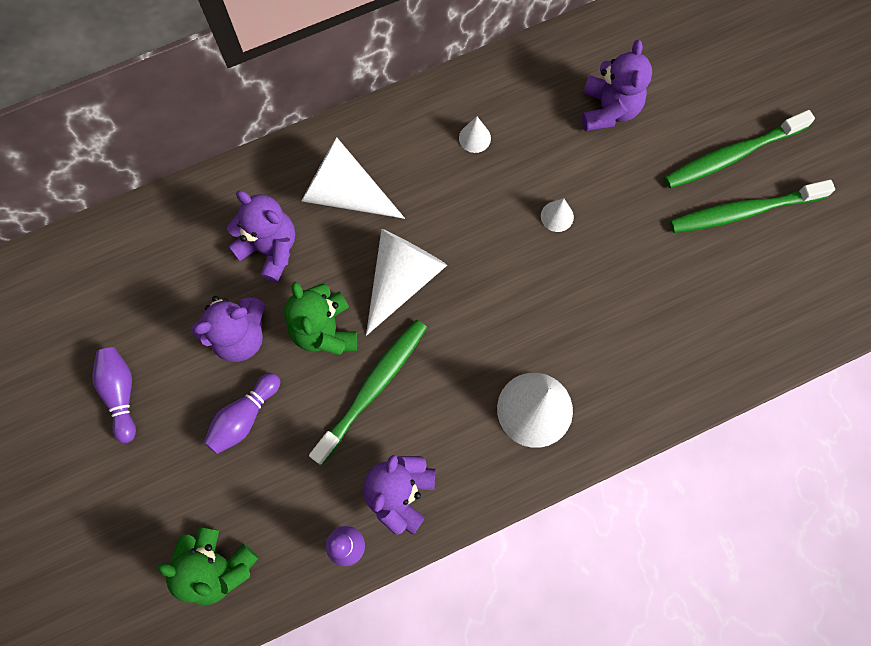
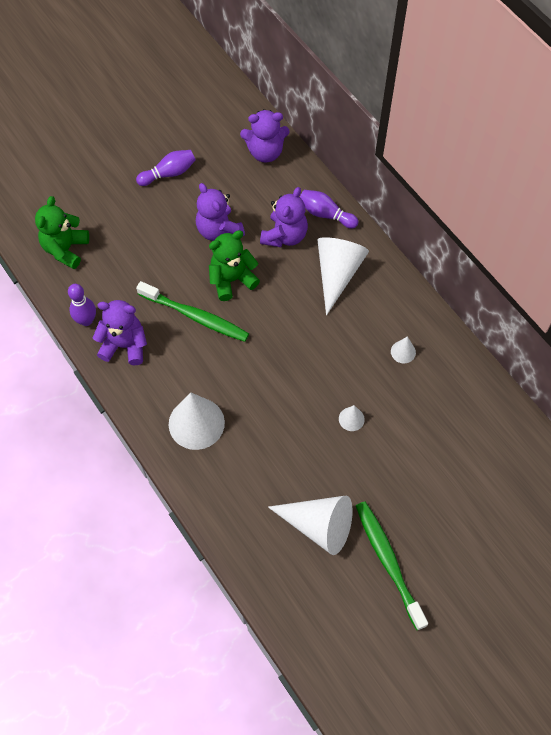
camera: 80 degrees right, 10 degrees down
(244, 417) = (163, 244): purple bowling pin -> purple bowling pin (325, 214)
(402, 279) = (279, 321): white cone -> white cone (319, 525)
(608, 109) = (453, 446): purple teddy bear -> purple teddy bear (265, 152)
(732, 155) = (437, 548): green toothbrush -> none

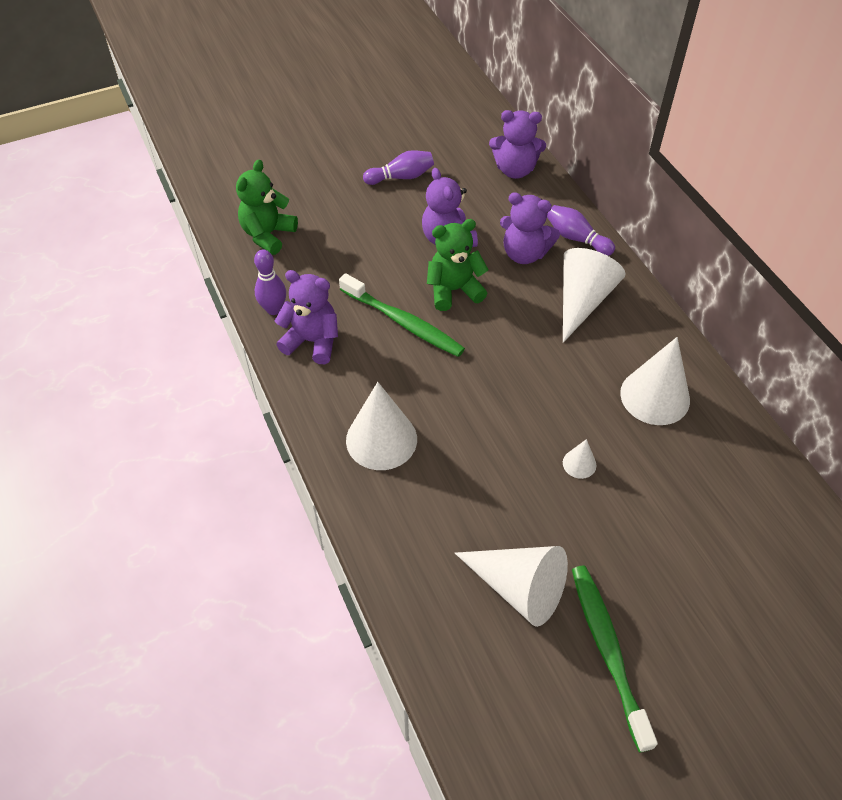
camera: 10 degrees right, 10 degrees down
(284, 236) = (524, 254): purple teddy bear -> purple teddy bear turned 75 degrees clockwise
(403, 352) = (655, 396): white cone -> white cone, size x2.16

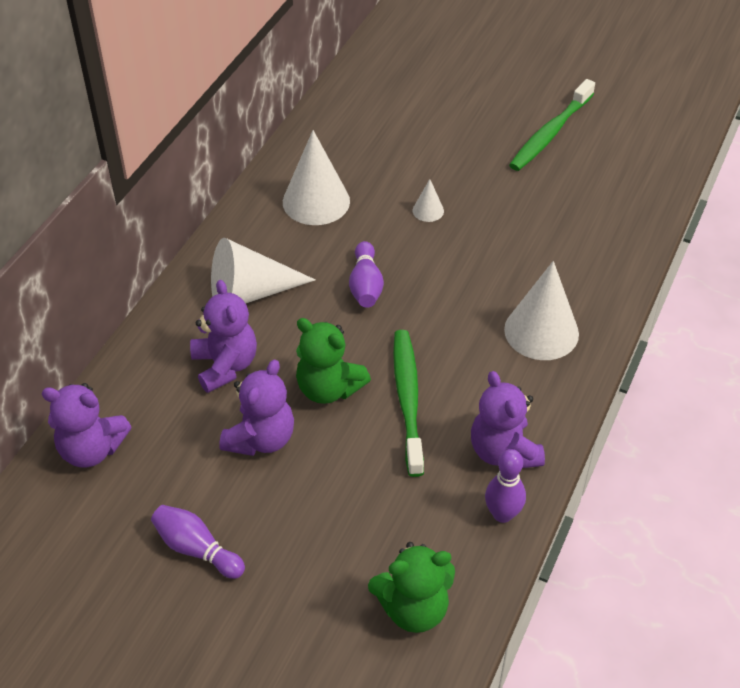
camera: 130 degrees left, 5 degrees down
(515, 170) = (91, 449): purple teddy bear -> purple teddy bear turned 135 degrees clockwise
(518, 588) = (561, 190): white cone -> none
(576, 238) = (165, 339): purple bowling pin -> purple bowling pin (366, 285)

